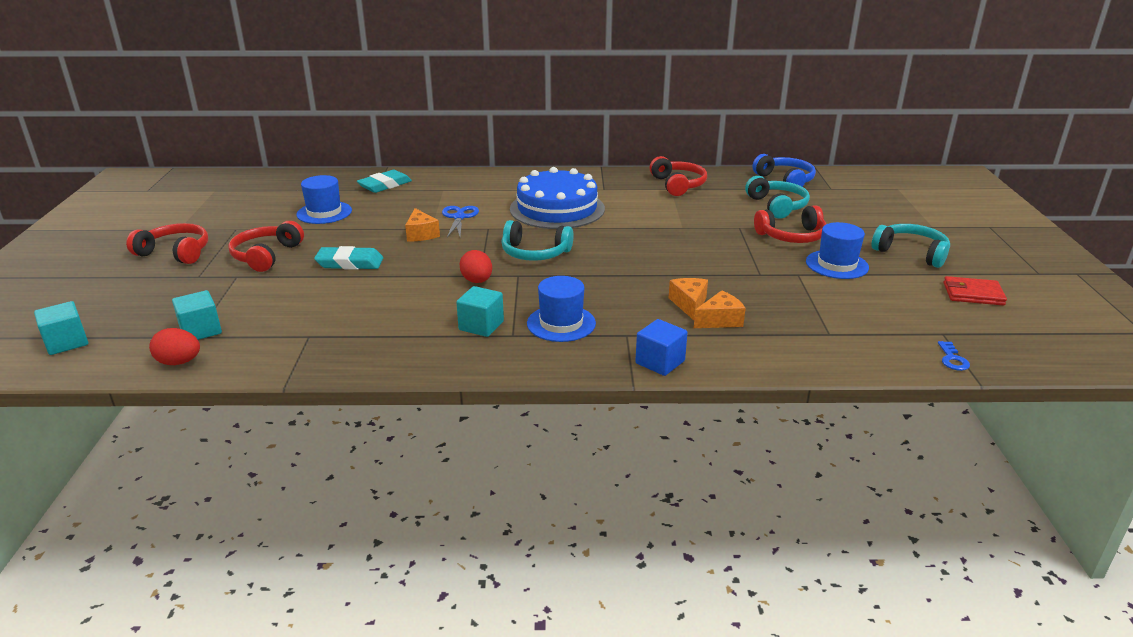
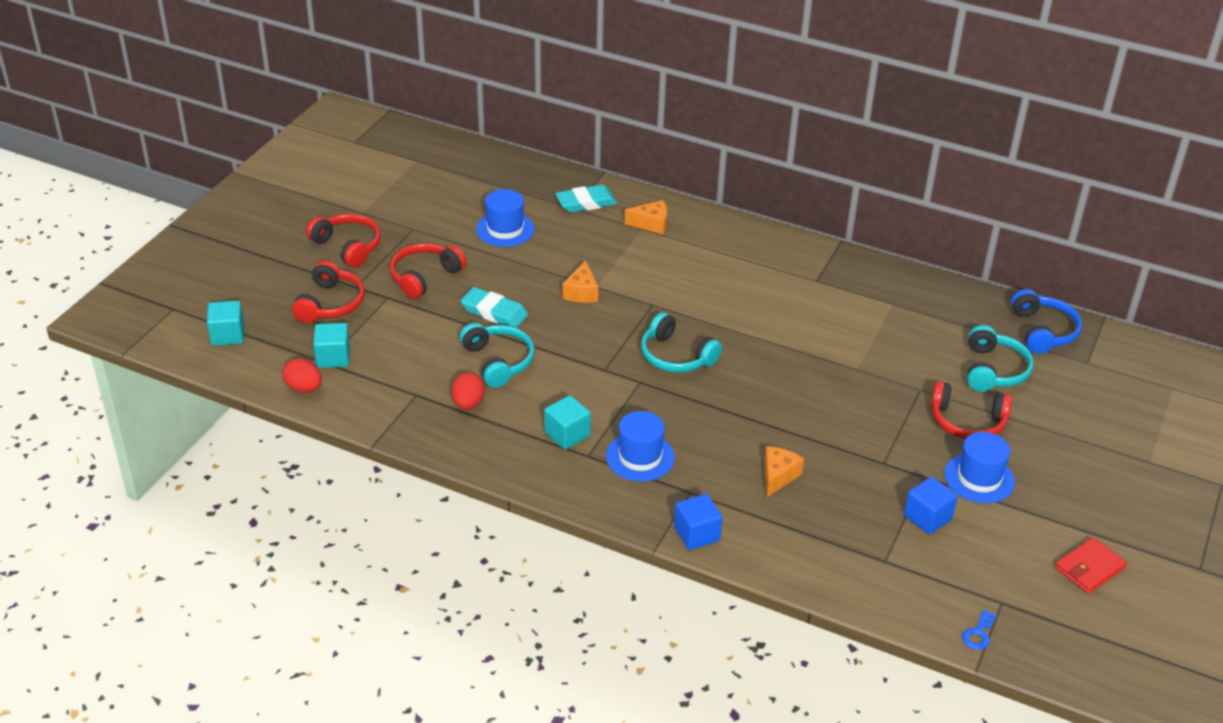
camera: 25 degrees right, 10 degrees up
(459, 217) = (633, 278): blue scissors -> none
(477, 281) = (597, 376): red egg -> red egg (468, 404)
(557, 209) = (743, 297): blue cake -> none
(678, 185) = (906, 299): red headphones -> red headphones (330, 304)
(720, 320) = (791, 507): orange cheese -> orange cheese (651, 224)
(828, 297) = (927, 517): none -> blue cube
(911, 253) = (1081, 491): turquoise headphones -> turquoise headphones (498, 361)
(973, 294) = (1089, 568): red wallet -> red wallet turned 75 degrees counterclockwise

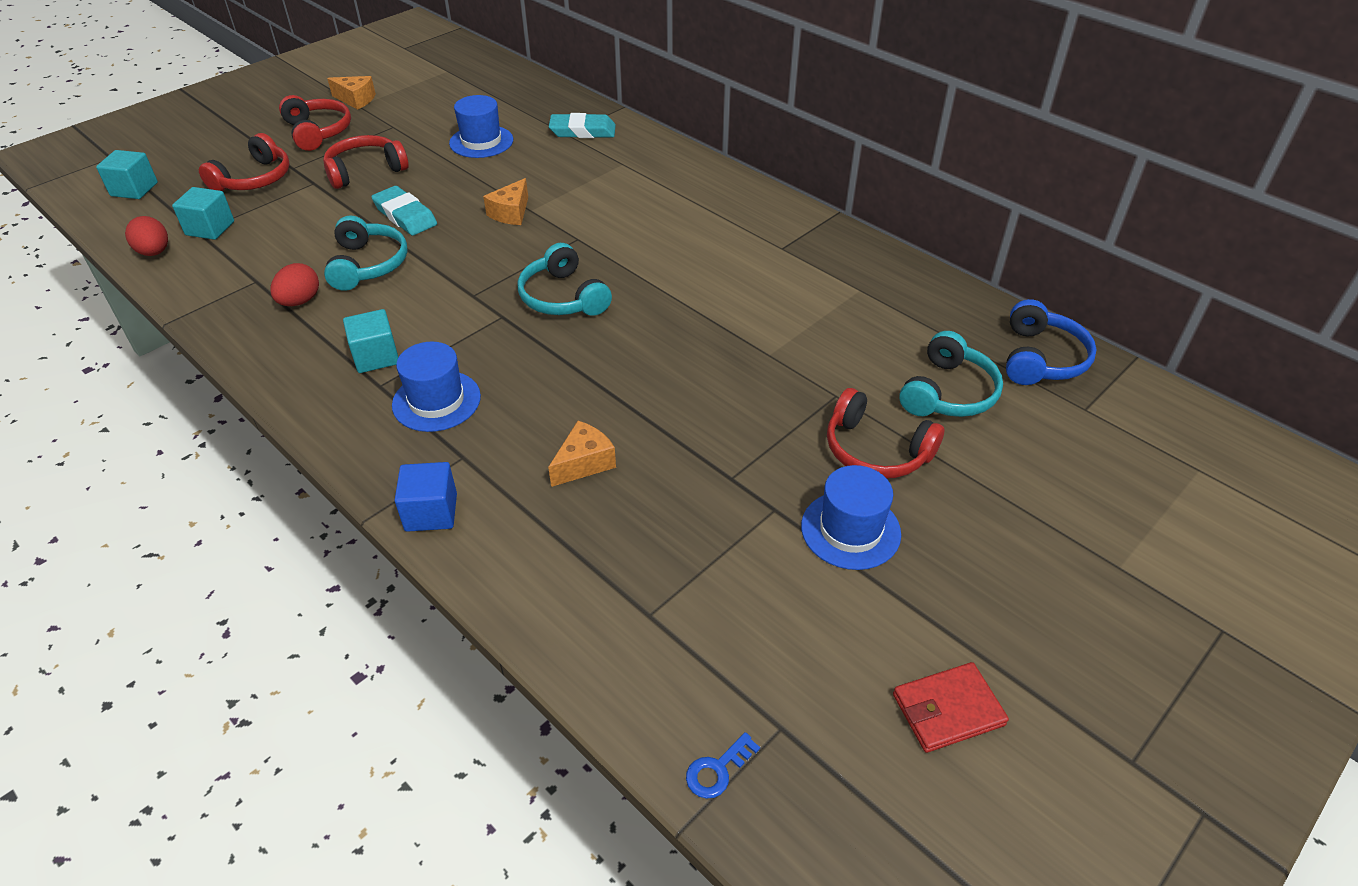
camera: 20 degrees right, 5 degrees up
(651, 224) = (635, 161): orange cheese -> orange cheese (356, 100)
(927, 517) = (746, 567): blue cube -> none

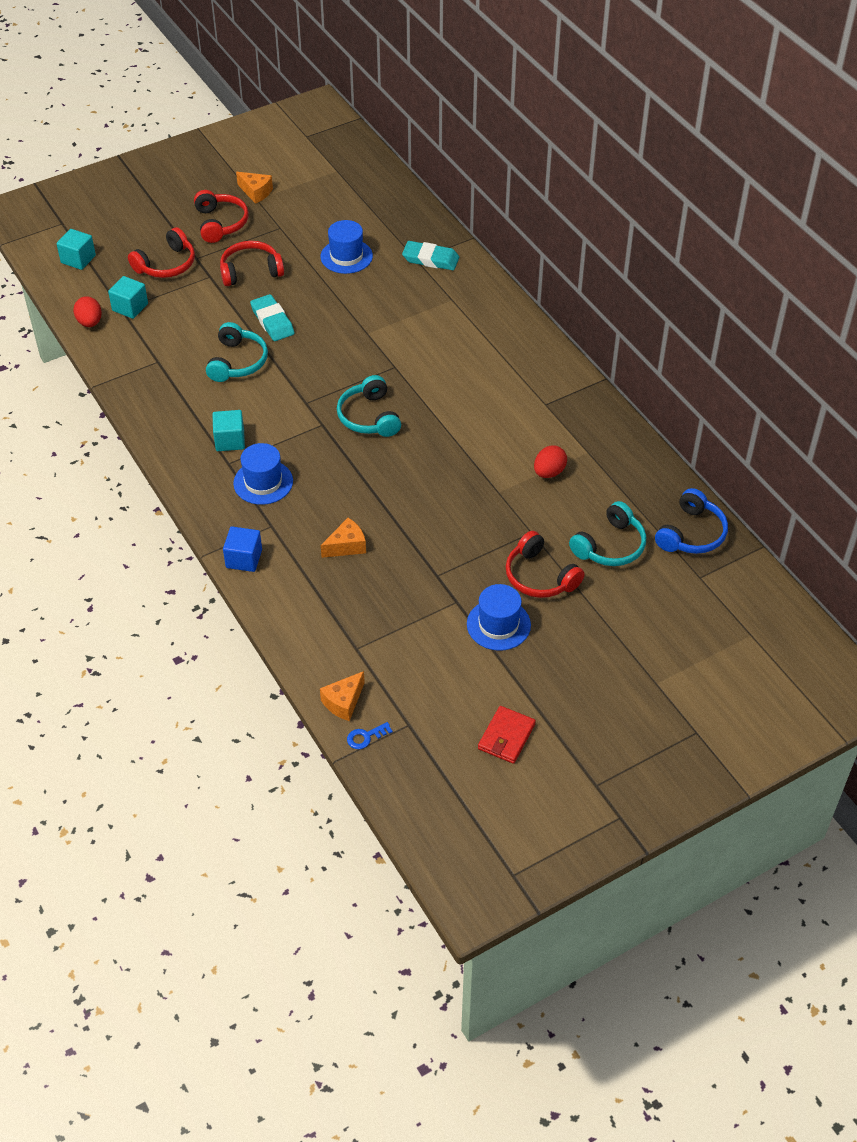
camera: 15 degrees right, 5 degrees up
(300, 301) = (185, 385): red egg -> red egg (549, 472)
(511, 213) = (351, 333): orange cheese -> orange cheese (343, 702)
(947, 710) = (506, 737): red wallet -> red wallet turned 60 degrees counterclockwise

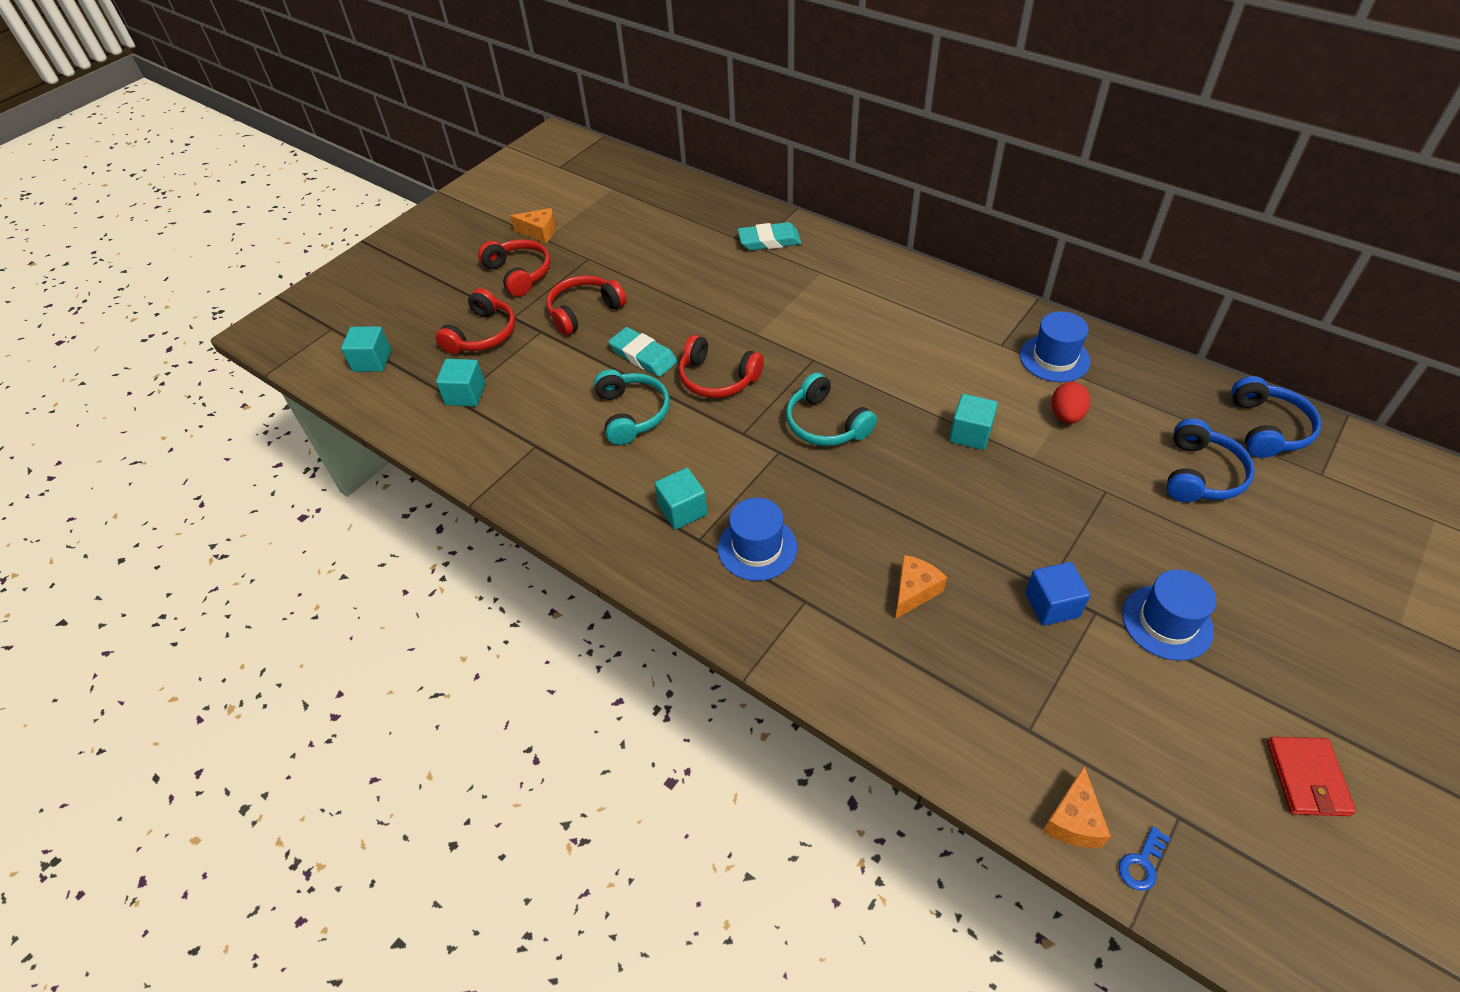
camera: 20 degrees left, 0 degrees up
(90, 322) = (425, 428): red egg -> none
(244, 559) = (801, 660): blue cube -> blue cube (1052, 605)
(346, 256) = (679, 265): blue hat -> blue hat (1054, 358)
(467, 460) = (970, 434): none -> turquoise cube
(540, 576) = (1160, 541): red headphones -> red headphones (717, 378)
(610, 546) = (1200, 474): turquoise headphones -> blue headphones

